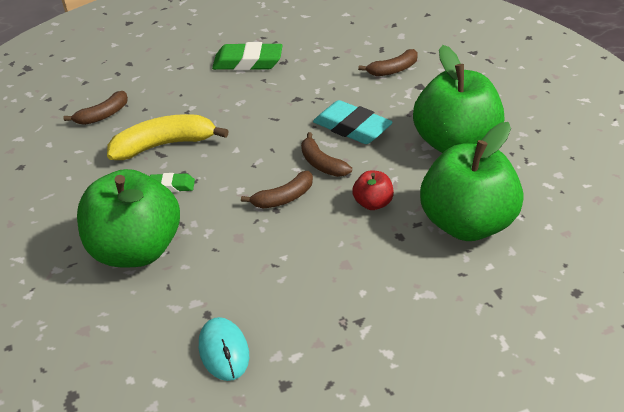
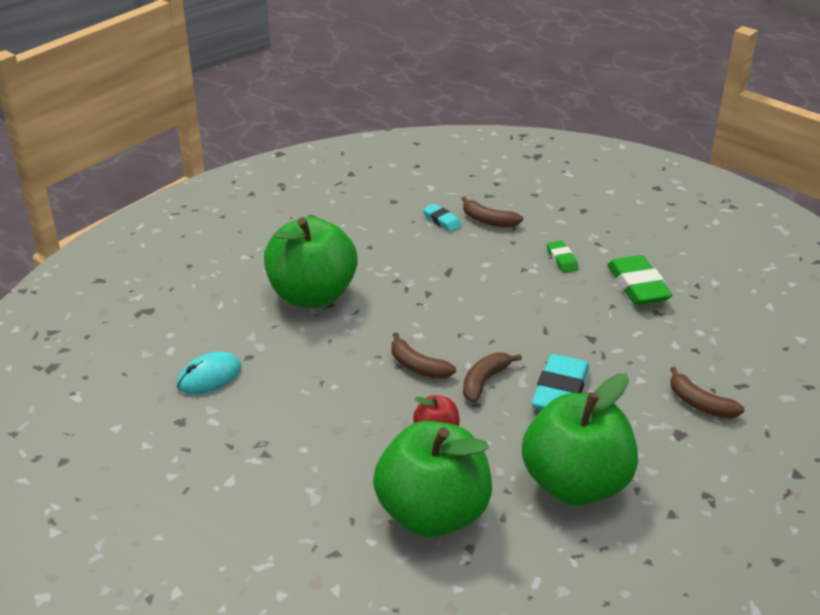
camera: 70 degrees right, 5 degrees down
(80, 142) = (442, 221): none -> turquoise eraser
(164, 145) = (462, 270): yellow banana -> none
(172, 186) = (405, 291): green eraser -> green eraser (562, 260)

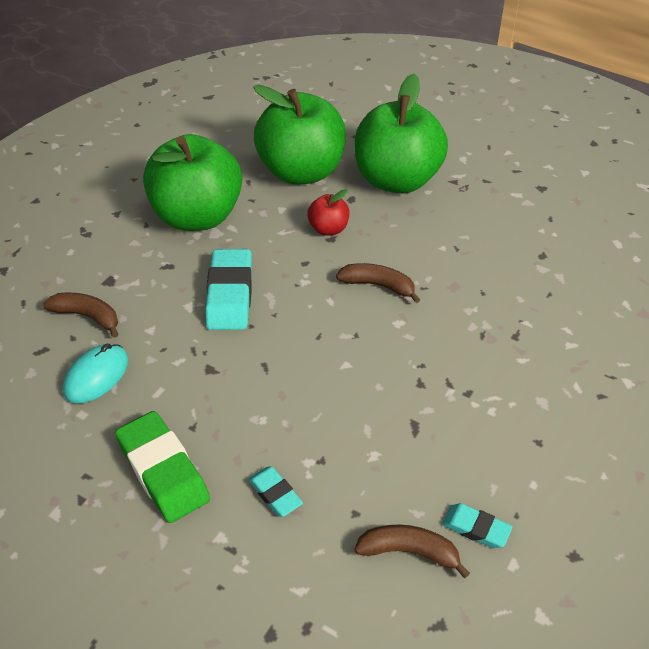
camera: 160 degrees right, 10 degrees up
(209, 377) = (557, 227): turquoise mouse -> turquoise mouse (96, 376)
(312, 295) = (544, 342): green apple -> green apple (397, 180)
(484, 381) = (307, 287): brown banana -> none
(562, 260) = (275, 494): green eraser -> turquoise eraser

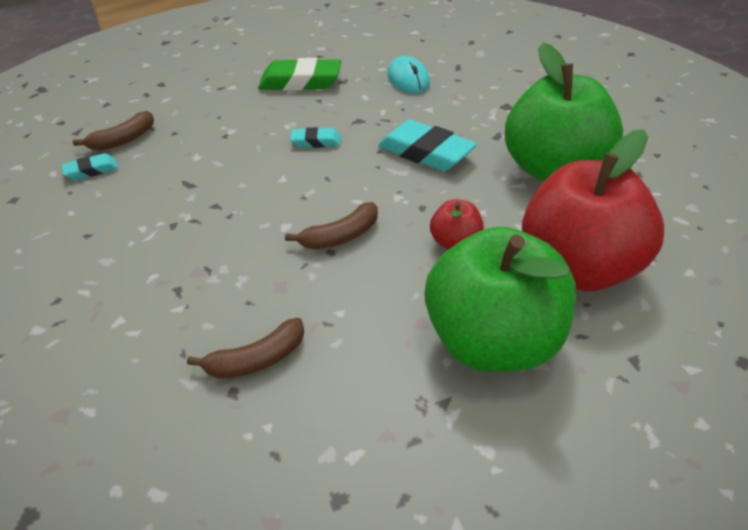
camera: 130 degrees right, 5 degrees down
(87, 316) = (473, 89): brown banana -> brown banana (257, 360)
(275, 494) = (229, 111): turquoise eraser -> turquoise eraser (316, 141)
(301, 172) = (581, 269): green apple -> red apple

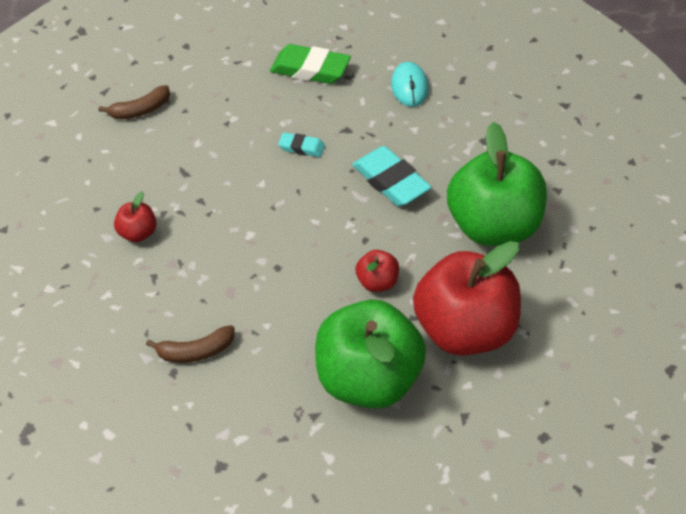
camera: 15 degrees right, 10 degrees up
(91, 170) = (109, 140): turquoise eraser -> none
(147, 249) = (138, 233): none -> red apple
(341, 236) = (290, 255): brown banana -> none

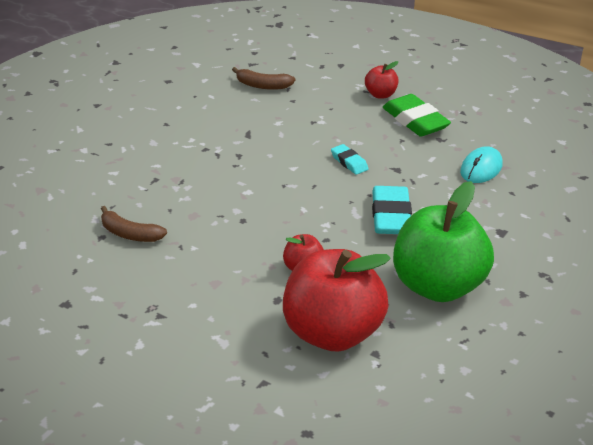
camera: 35 degrees right, 15 degrees down
(138, 233) = (175, 151): red apple -> red apple (380, 94)
(369, 378) = (224, 318): green apple -> none

